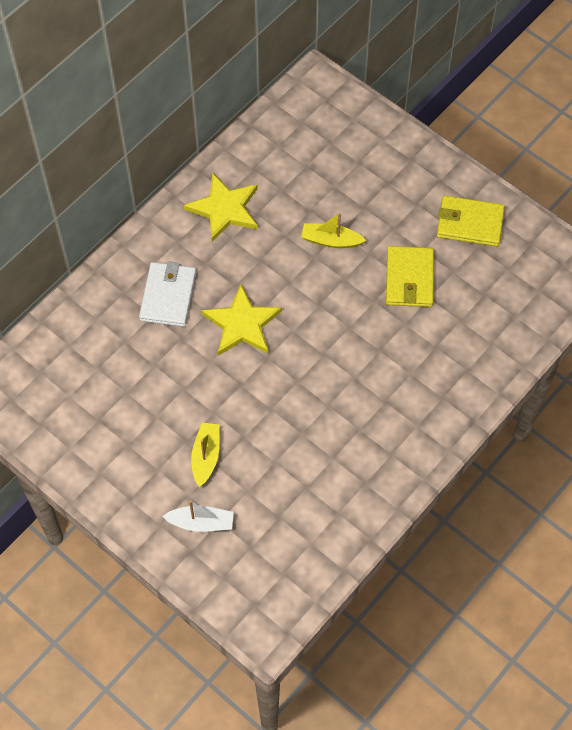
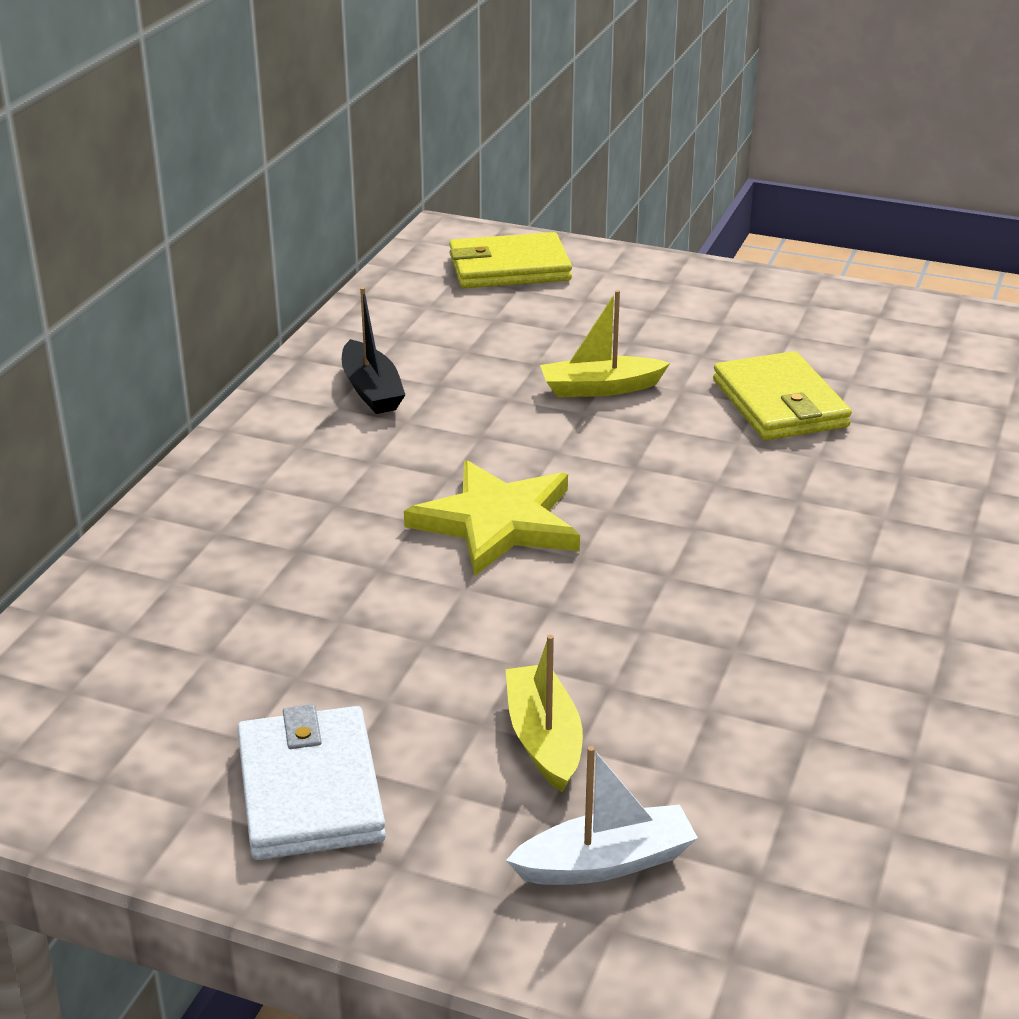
camera: 20 degrees left, 30 degrees down
(168, 296) = (318, 517): white wallet -> white wallet (310, 789)
(224, 209) = (371, 390): yellow star -> black boat
(469, 223) = (829, 326): yellow wallet -> yellow wallet (509, 268)

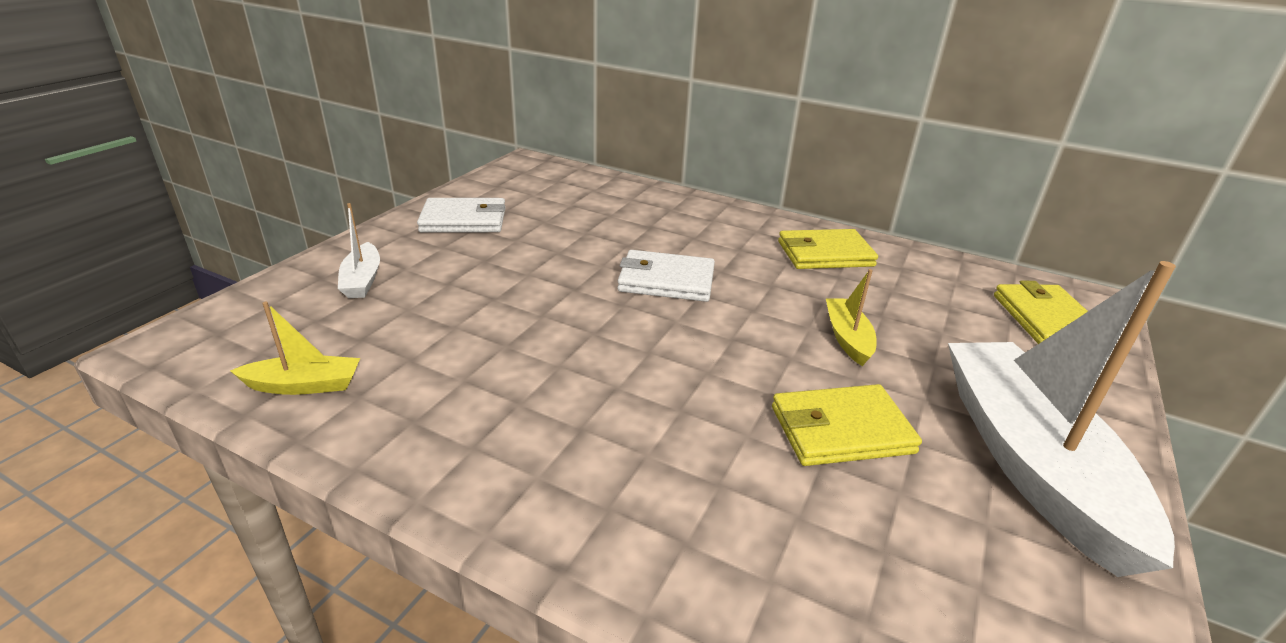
camera: 95 degrees right, 0 degrees up
(371, 390) = (825, 254): black boat -> yellow wallet
(497, 522) = (666, 280): yellow star -> white wallet
(544, 739) = (461, 274): yellow boat -> yellow boat (304, 385)
(773, 317) = (1030, 462): none -> white boat

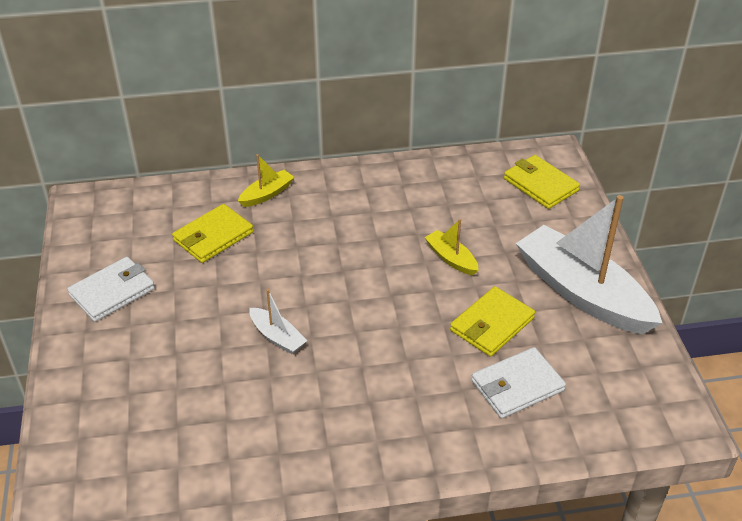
camera: 35 degrees left, 10 degrees up
(304, 385) = (188, 474): yellow boat -> yellow boat (267, 194)
(362, 280) = (113, 385): white boat -> white boat (277, 337)
(666, 280) = (312, 270): white wallet -> white wallet (517, 386)
(825, 254) = (387, 191): yellow wallet -> yellow wallet (213, 236)

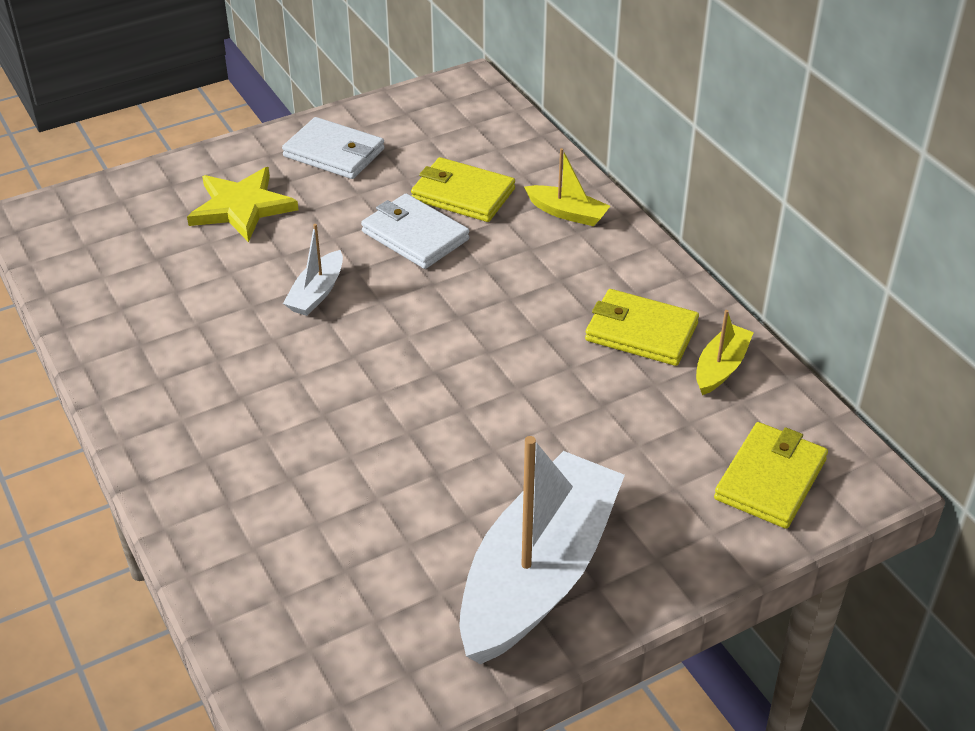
camera: 70 degrees right, 0 degrees up
(144, 360) = (242, 207): none -> yellow star
(451, 258) = (537, 413): yellow boat -> yellow boat (721, 367)
(491, 324) = (423, 483): yellow wallet -> yellow wallet (641, 332)
(517, 386) = (316, 533): white wallet -> white wallet (415, 235)

